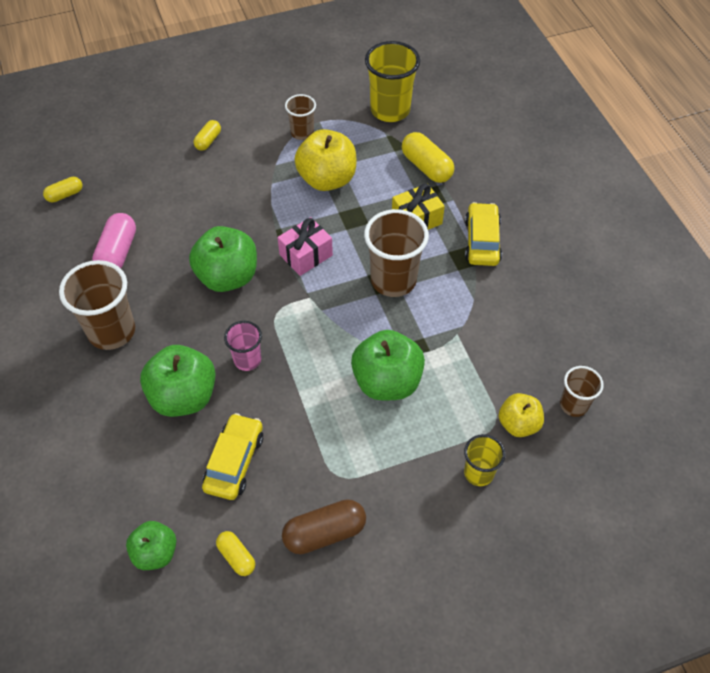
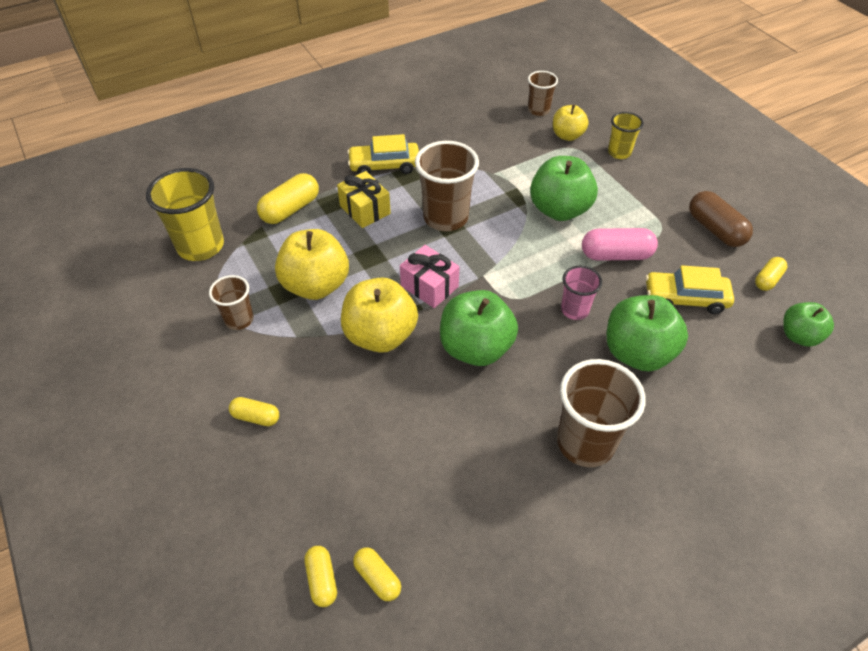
camera: 100 degrees left, 5 degrees down
(76, 168) = (322, 580): none -> yellow capsule
(117, 253) = (468, 472): pink capsule -> pink capsule (616, 255)
(260, 216) = (380, 335): none -> yellow apple

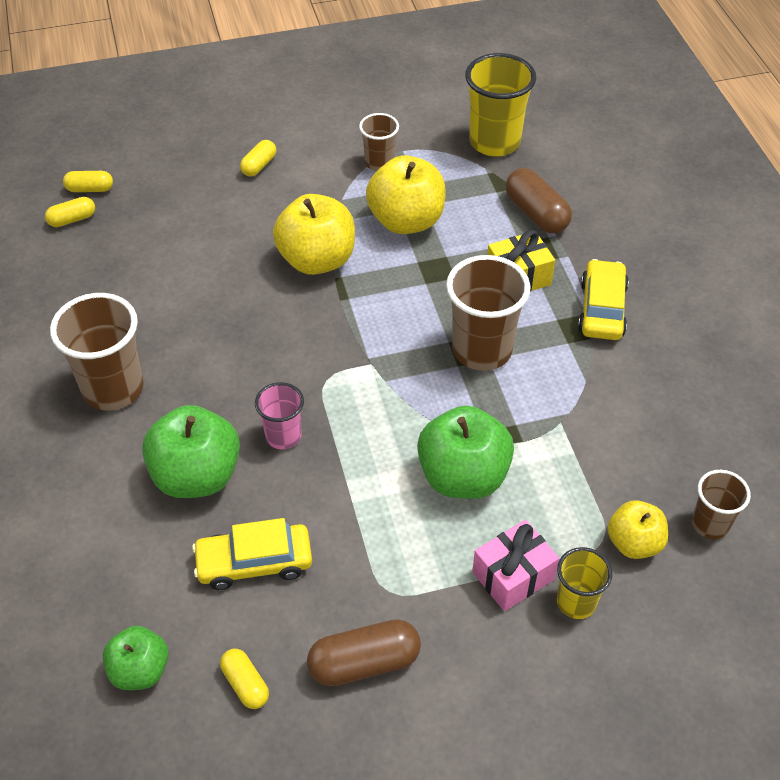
camera: 105 degrees right, 0 degrees up
(290, 209) = (536, 213): yellow capsule -> brown capsule
(429, 286) = (371, 311): pink gift -> pink gift (513, 576)
(476, 348) = (268, 331): green apple -> none
(616, 255) = (356, 512): pink capsule -> none
(685, 298) = (254, 562): yellow car -> yellow car turned 120 degrees counterclockwise

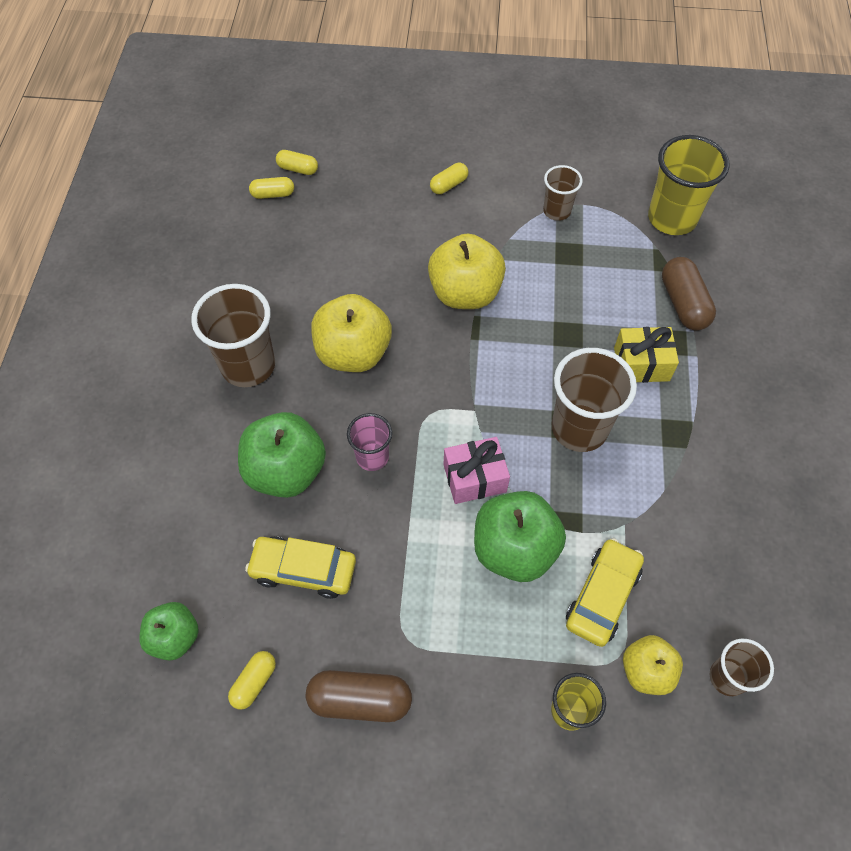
camera: 20 degrees right, 10 degrees up
(245, 684) = (254, 682): yellow capsule -> yellow capsule turned 45 degrees clockwise
(406, 221) = (559, 277): yellow apple -> yellow apple (353, 353)
(513, 576) = (522, 663): pink gift -> pink gift (474, 478)
(602, 309) = (708, 421): yellow car -> yellow car (602, 596)

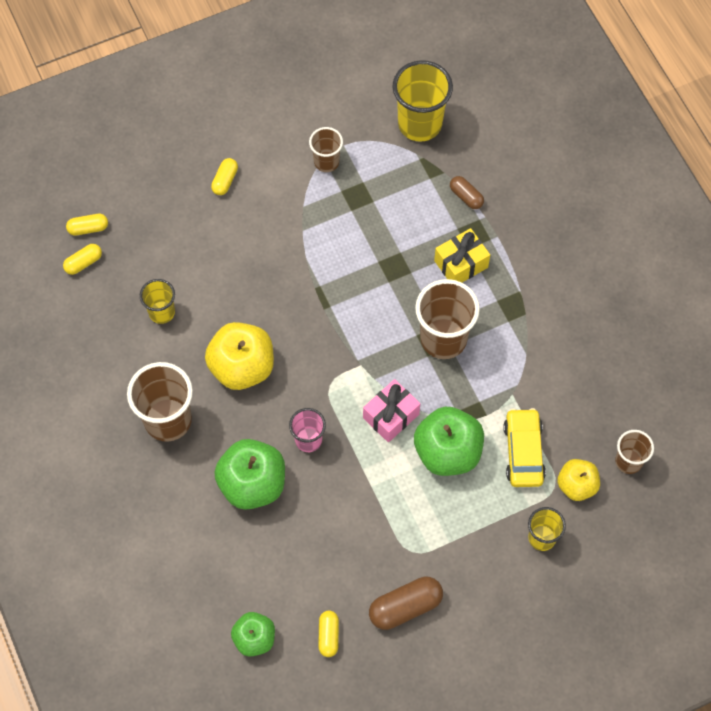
camera: 30 degrees left, 5 degrees up
(303, 570) = (312, 546): yellow car -> none
(312, 267) = (162, 312): none -> yellow cup
(465, 293) = (296, 272): yellow apple -> none
(683, 303) = (466, 196): brown capsule -> brown capsule, size x0.59

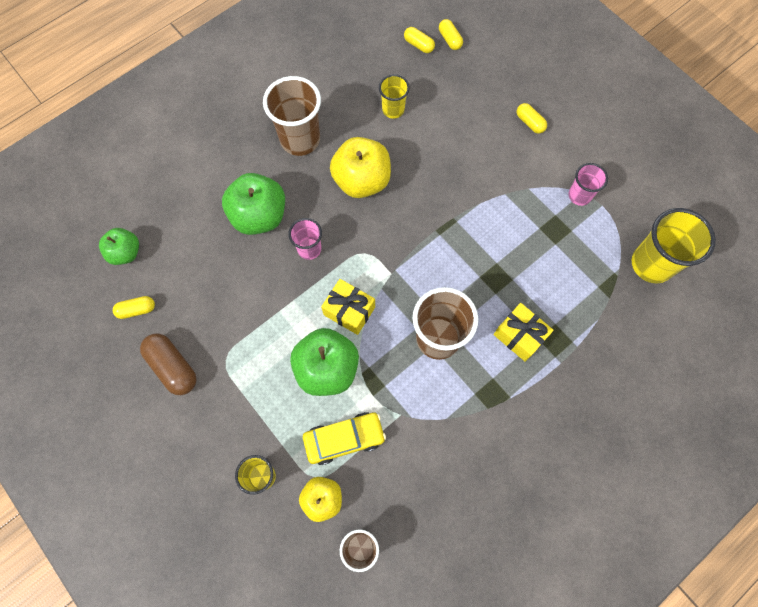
camera: 75 degrees right, 5 degrees up
(225, 181) = (529, 123): yellow capsule -> yellow capsule turned 45 degrees clockwise
(326, 162) = (579, 196): brown cup -> pink cup
(391, 416) = (349, 311): pink gift -> yellow gift
(466, 196) = (592, 324): brown capsule -> none

